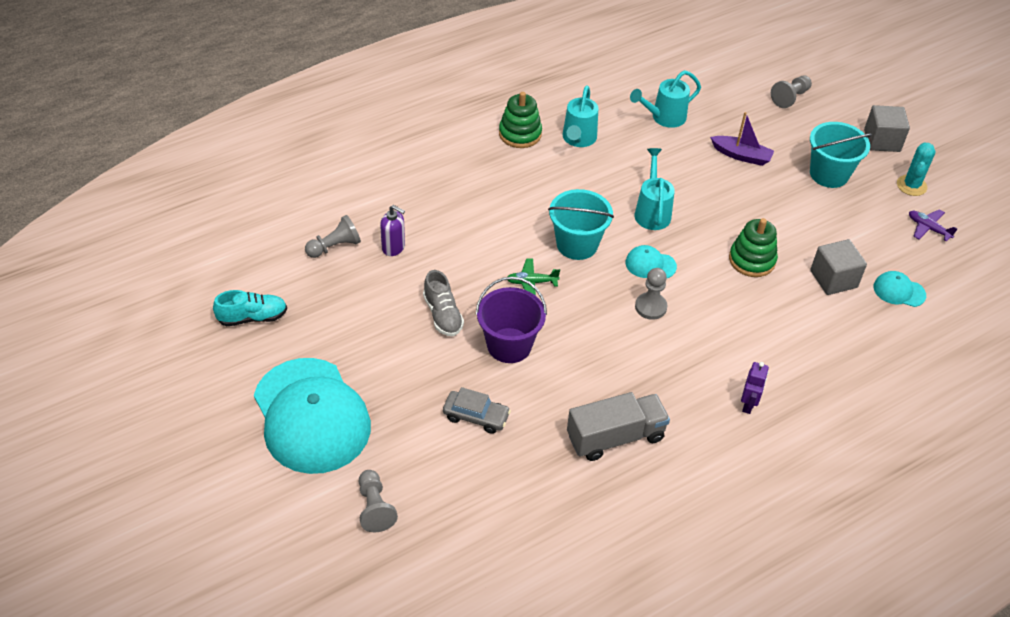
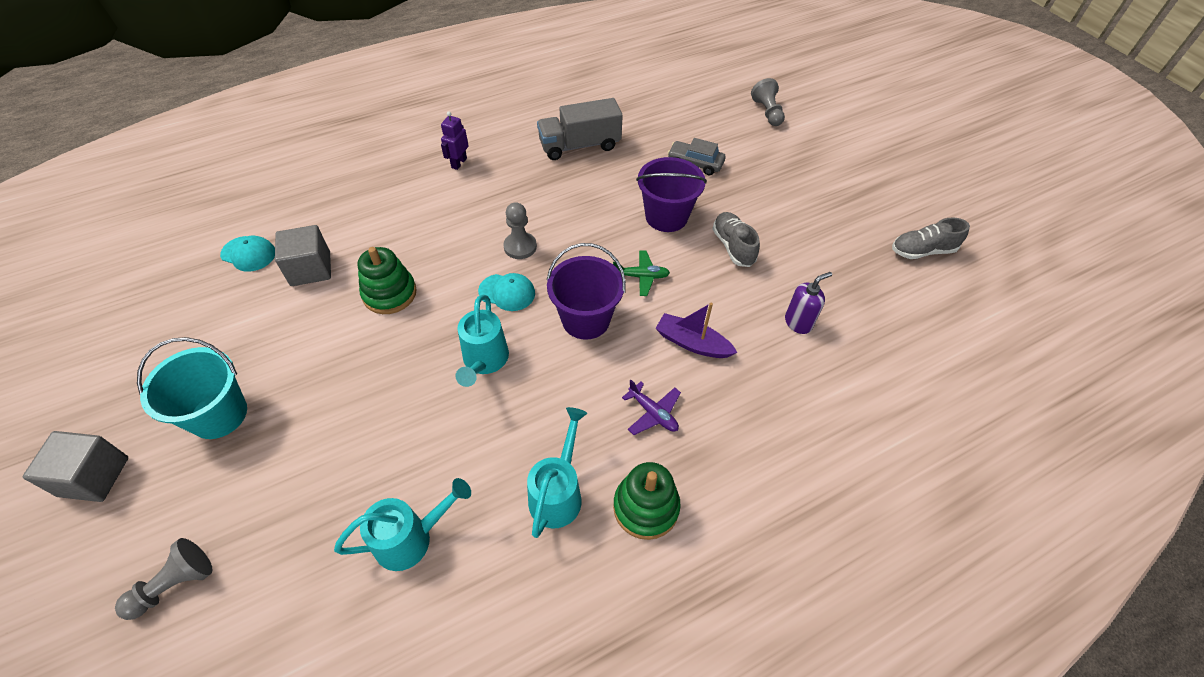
camera: 175 degrees left, 5 degrees up
(252, 317) = (922, 251): turquoise shoe -> grey shoe
(311, 416) = (834, 169): turquoise cap -> none
(334, 247) = (866, 326): grey pawn -> none
(393, 247) = (798, 323): purple soap dispenser -> purple soap dispenser turned 120 degrees clockwise
(577, 244) = (586, 319): turquoise bucket -> purple bucket
(741, 155) = (324, 453): purple boat -> purple boat (692, 343)
(911, 185) = (118, 391): turquoise cactus -> none
(928, 228) = (152, 327): purple plane -> purple plane (653, 413)

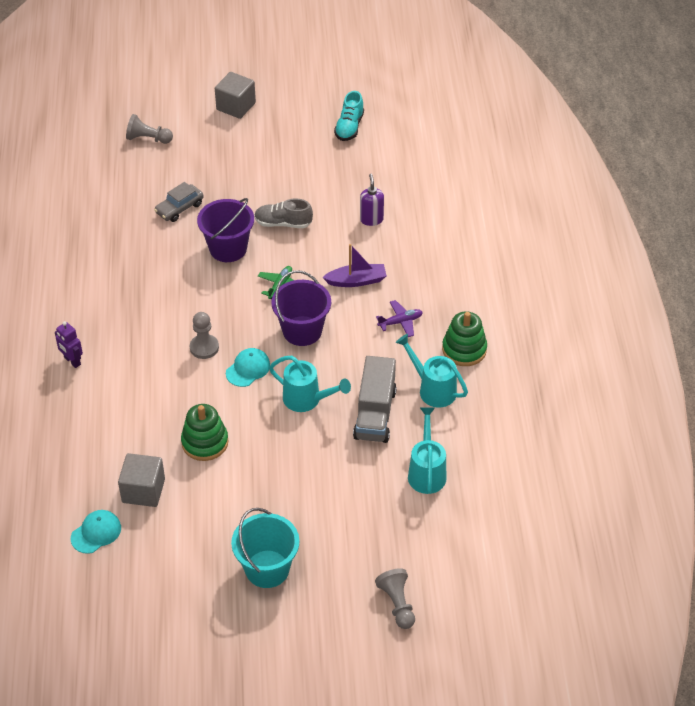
camera: 65 degrees left, 5 degrees down
(94, 477) = (283, 651): grey cube -> grey cube (236, 106)
(579, 145) = (106, 272): grey truck -> grey truck (375, 414)
(692, 343) = (356, 281): purple boat -> purple boat turned 150 degrees counterclockwise
(922, 251) = (349, 127): grey shoe -> turquoise shoe

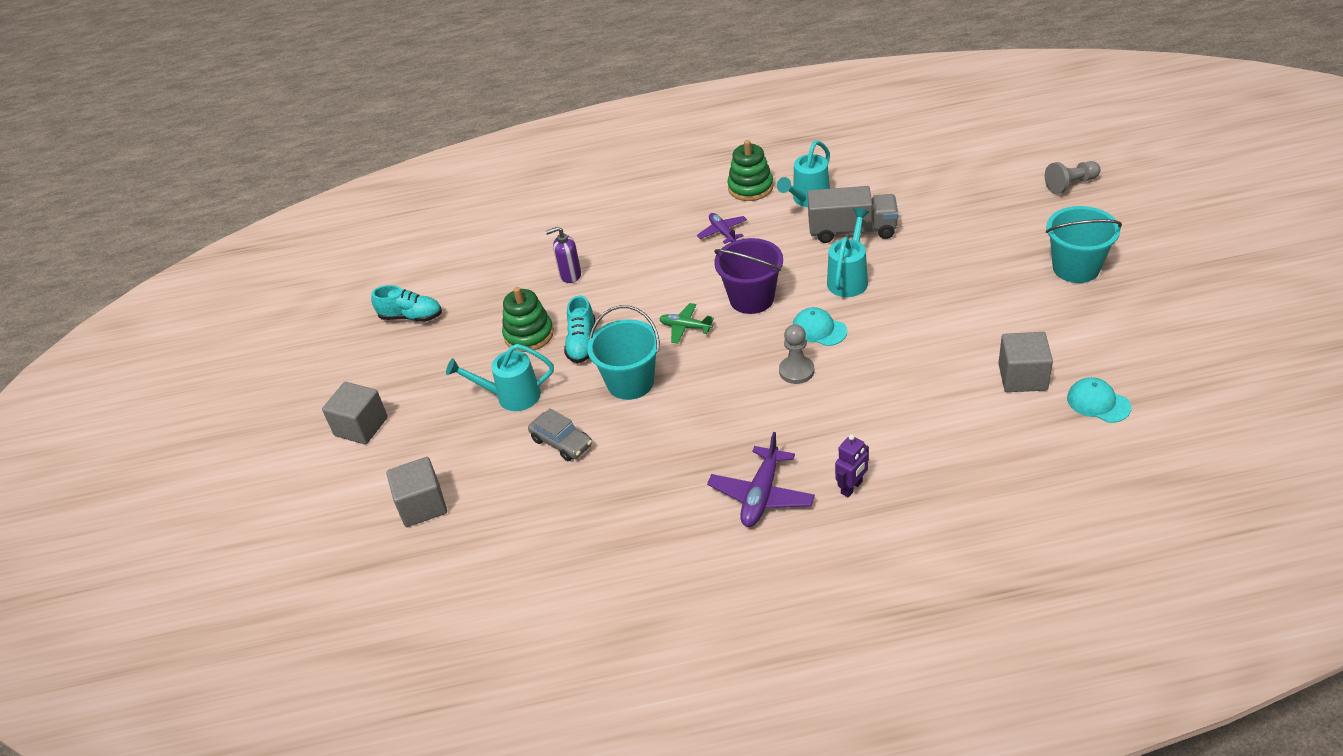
camera: 90 degrees left, 5 degrees down
(85, 310) = (761, 495): none -> purple plane
(148, 139) = (422, 505): grey pawn -> grey cube
(205, 442) = (935, 342): green stacking toy -> green stacking toy (529, 335)
(228, 248) = (630, 382): purple bucket -> turquoise bucket
(283, 223) = (582, 343): grey shoe -> turquoise shoe
(356, 281) = (668, 271): purple boat -> none
(427, 472) = (912, 189): turquoise watering can -> turquoise watering can (512, 396)

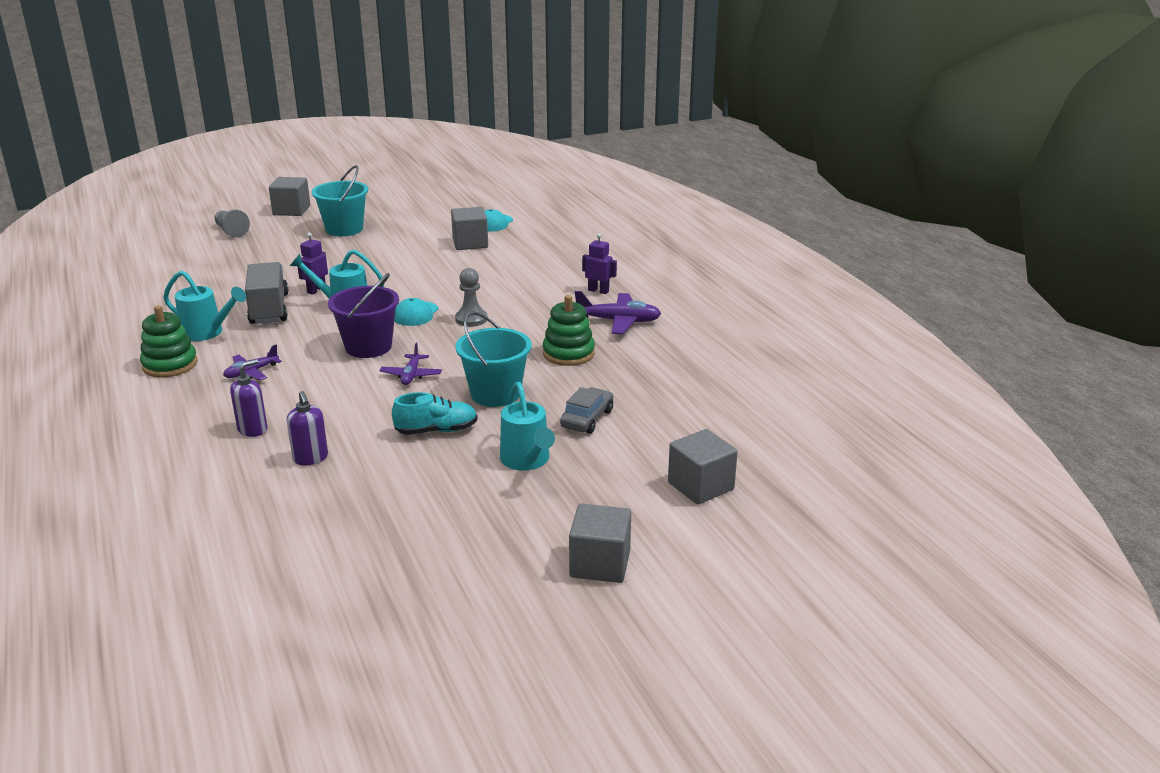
camera: 110 degrees left, 15 degrees down
(411, 317) = (383, 575): turquoise shoe -> none
(529, 335) = (422, 468): green stacking toy -> green stacking toy (568, 354)
(625, 242) = (253, 429): none -> purple soap dispenser
(685, 327) = (411, 375): green plane -> purple plane
(894, 257) = (316, 290): none -> purple robot
(1143, 222) = (291, 210): none -> grey cube

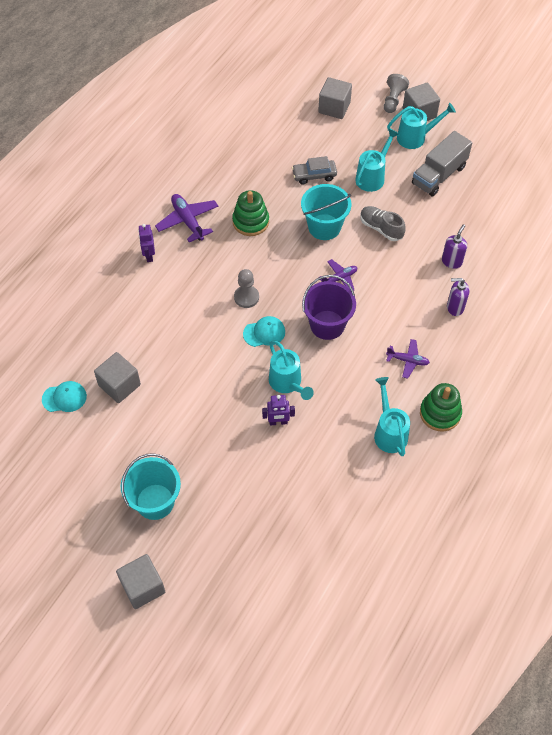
camera: 125 degrees left, 30 degrees up
(231, 231) = (224, 593): grey pawn -> grey pawn (393, 100)
(269, 309) = (329, 425): grey truck -> grey truck (439, 175)
(436, 430) = (381, 228): turquoise shoe -> grey shoe
(552, 534) = (415, 137): none -> turquoise watering can

